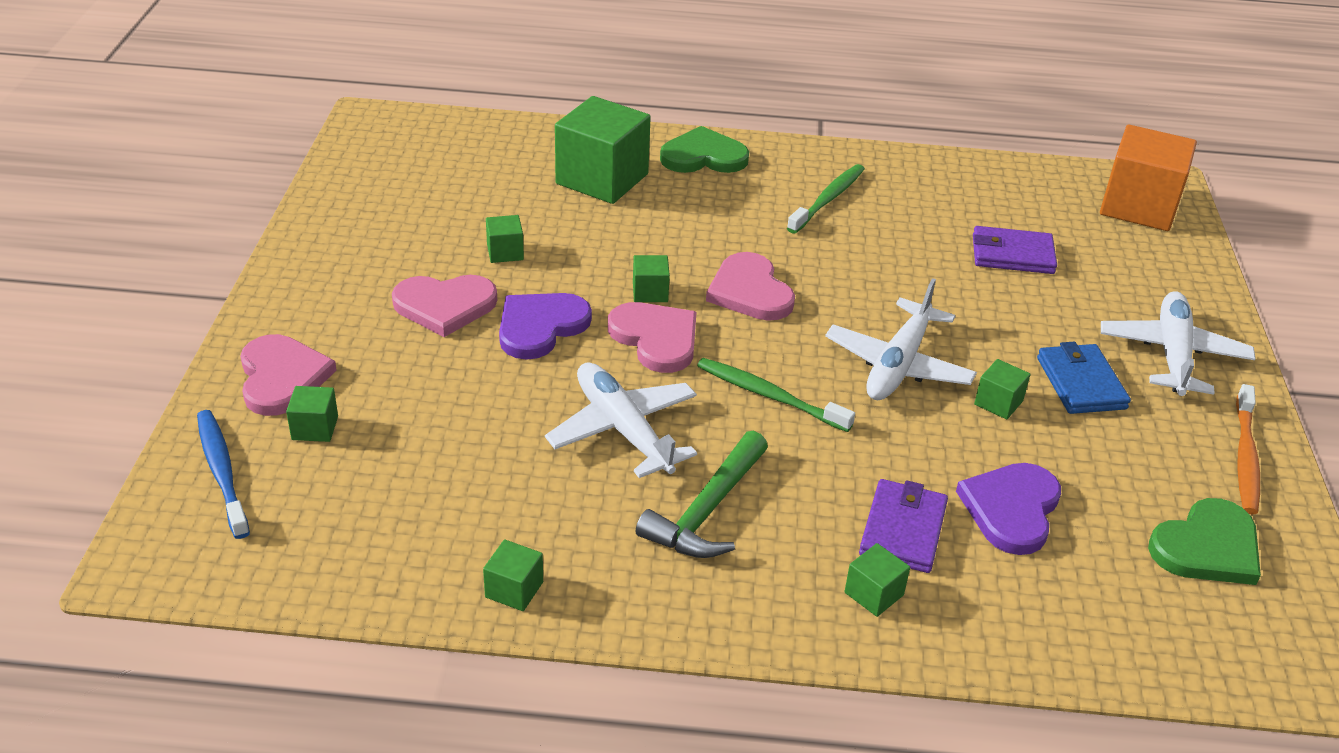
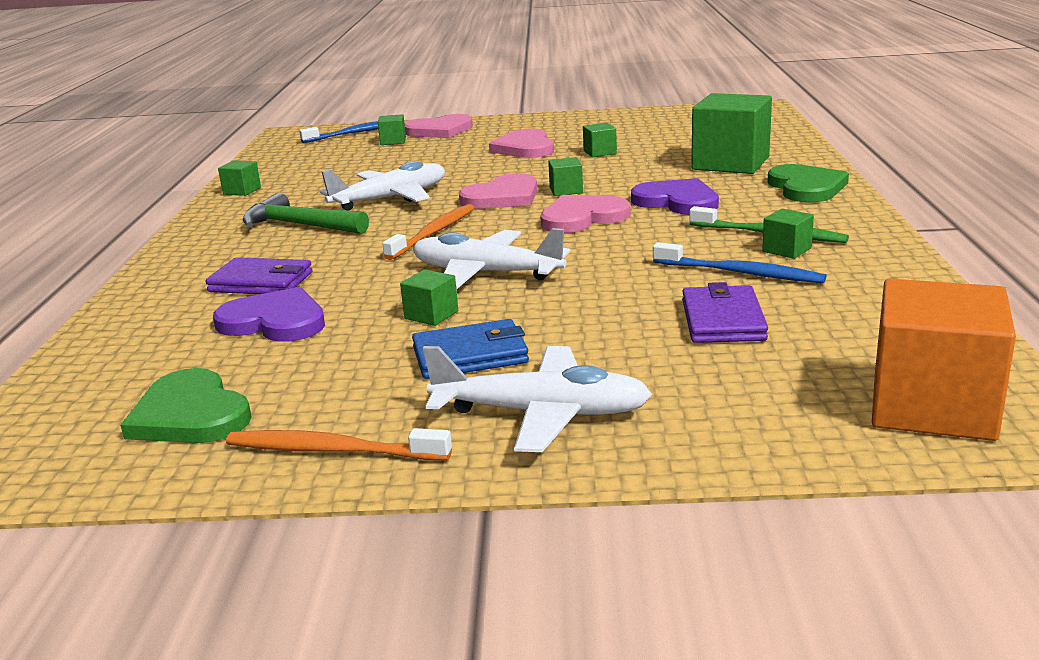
camera: 90 degrees right, 15 degrees down
(540, 327) = (508, 169): purple heart -> purple heart (677, 201)
(769, 395) = (434, 233): green toothbrush -> orange toothbrush
(874, 594) = (195, 276): green cube -> green cube (786, 250)
(917, 230) = (741, 273): none -> blue toothbrush

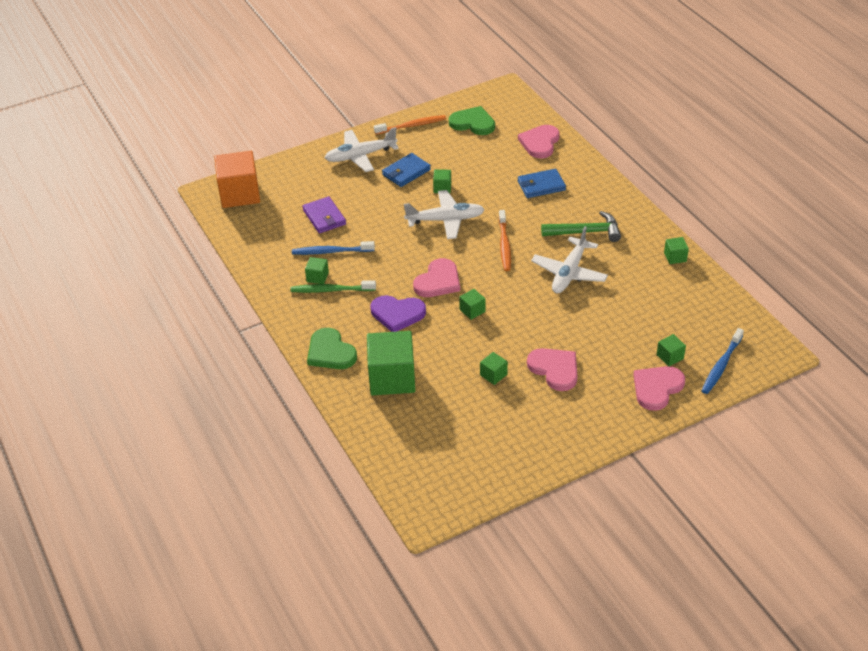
camera: 150 degrees right, 20 degrees up
(261, 282) = (541, 186): purple wallet -> blue wallet
(274, 321) = (502, 166): purple heart -> none
(503, 197) = (503, 292): pink heart -> pink heart (540, 143)

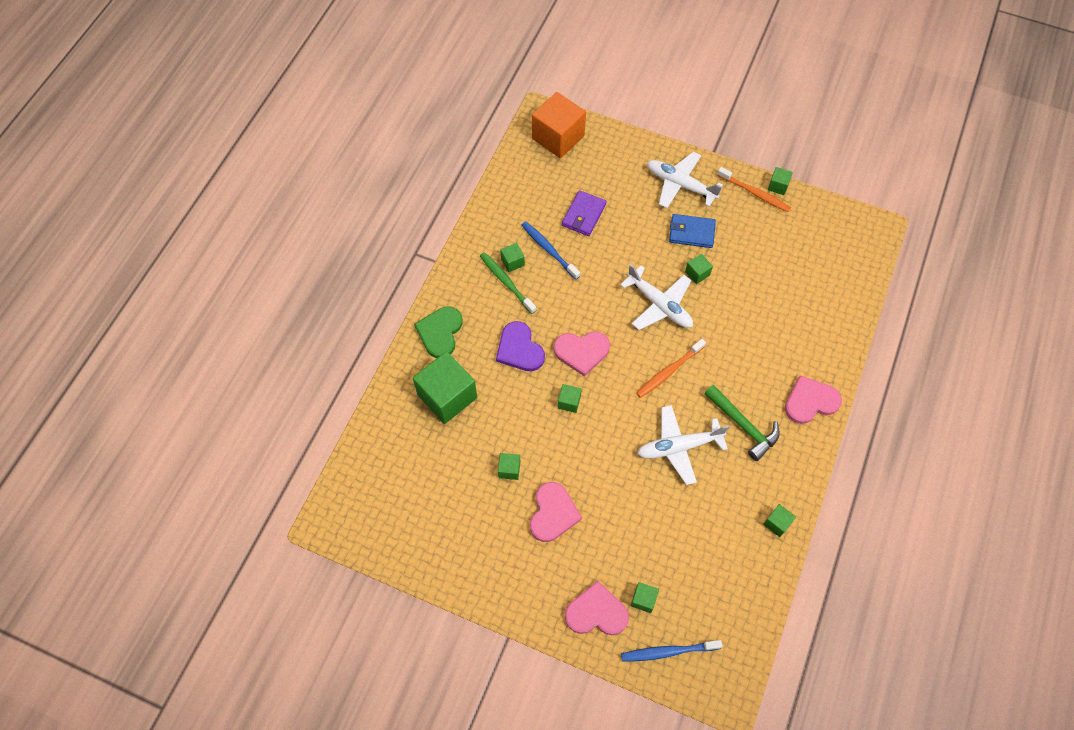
camera: 50 degrees right, 20 degrees up
(419, 112) = (778, 186): none -> green cube
(473, 123) = (804, 236): green heart -> none
(540, 143) = (829, 307): pink heart -> pink heart (810, 401)
(541, 186) = (771, 348): blue wallet -> none

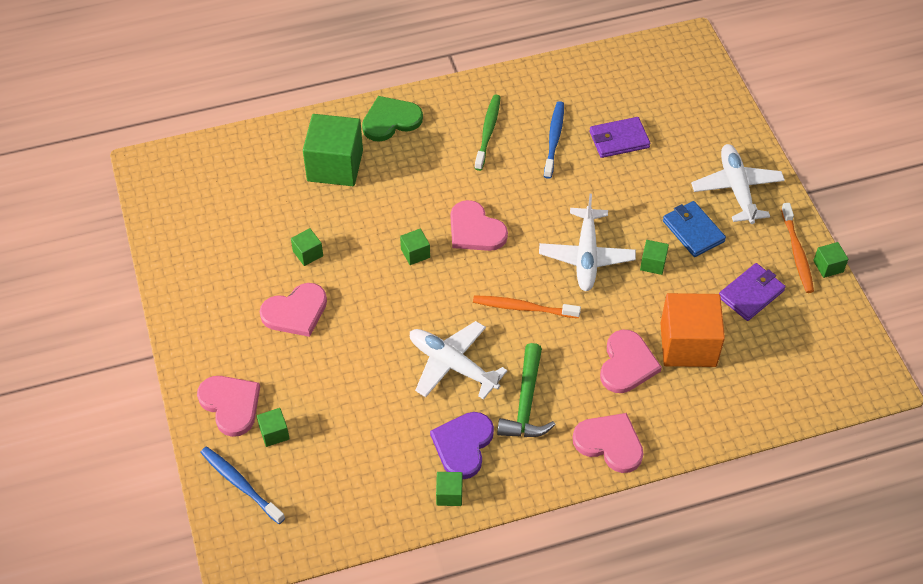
camera: 50 degrees right, 10 degrees down
(512, 262) = (513, 122): green cube -> none
(519, 349) = (431, 184): purple heart -> purple heart (463, 445)
(558, 137) = (680, 68): orange cube -> orange cube (688, 344)
(760, 346) = (627, 364): none -> pink heart
(764, 240) = (751, 294): none -> purple wallet

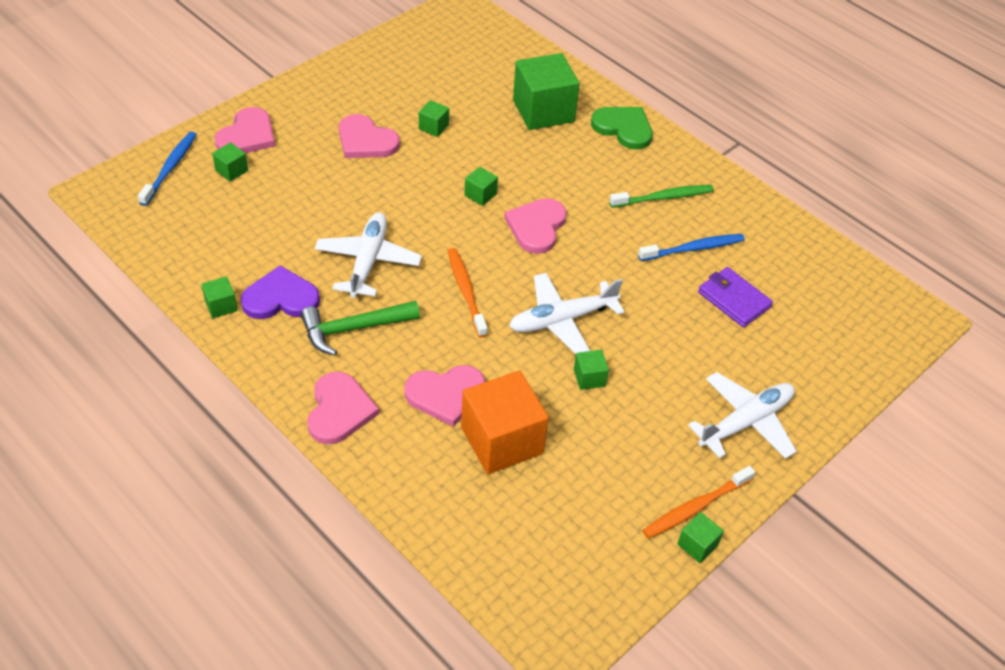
camera: 60 degrees right, 5 degrees down
(693, 231) = (657, 400): blue wallet -> none
(751, 294) = (607, 479): purple wallet -> none

